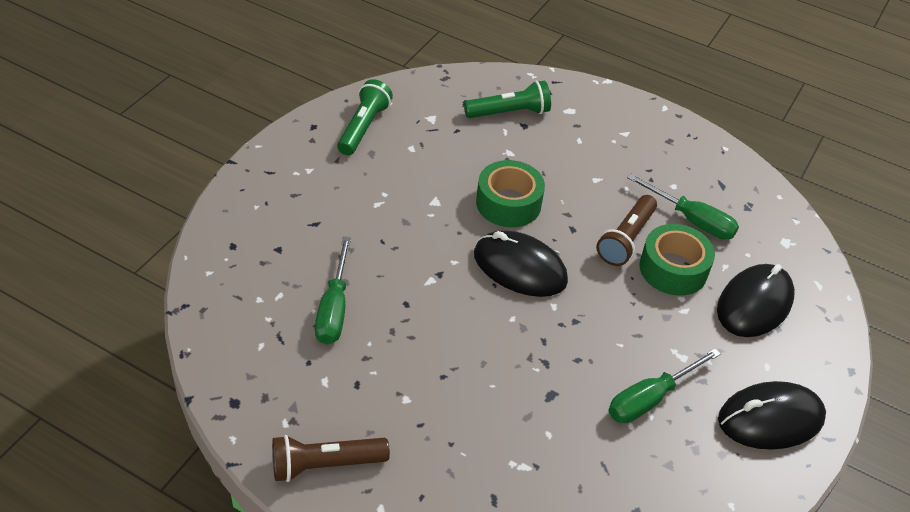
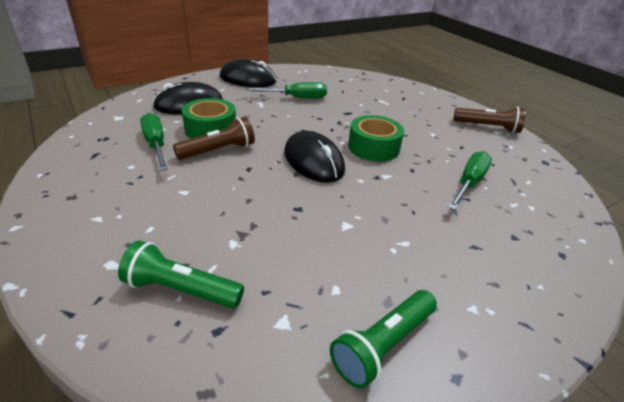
camera: 150 degrees left, 10 degrees down
(508, 203) = (281, 201): green tape -> green tape (373, 147)

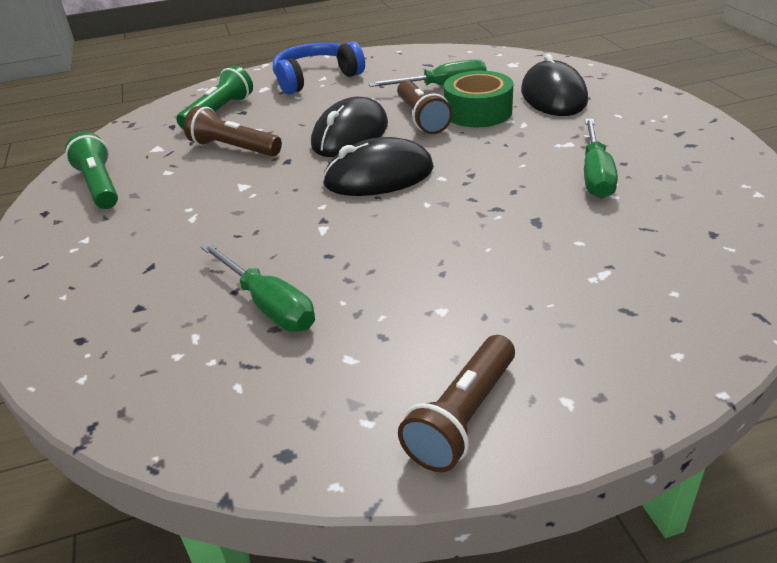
camera: 110 degrees right, 0 degrees up
(97, 223) = (316, 78): none -> blue headphones
(248, 79) = (671, 134): black mouse -> black mouse (350, 135)
(278, 249) = (234, 148): none -> brown flashlight
(373, 147) = (404, 230): green tape -> none

